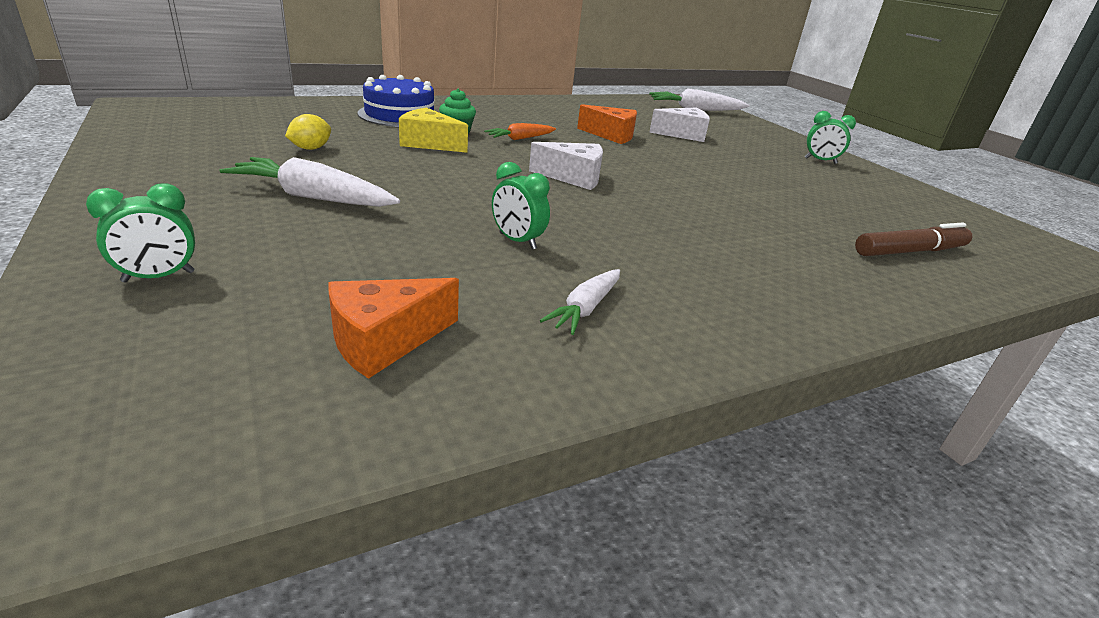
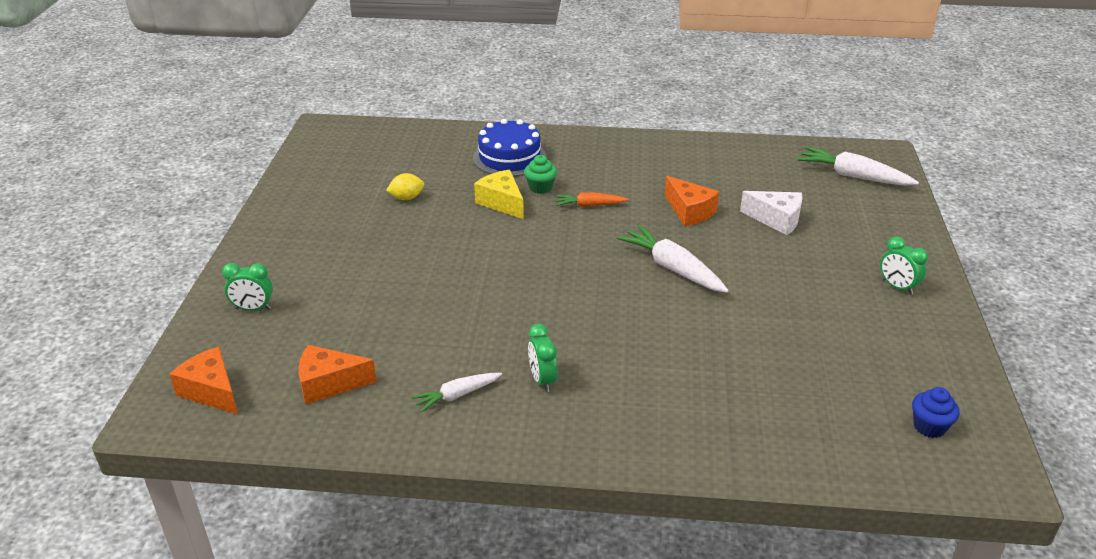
camera: 35 degrees right, 5 degrees up
(150, 410) = (211, 391): none -> orange cheese
(313, 197) = (371, 255): white carrot -> white carrot (672, 268)
(517, 241) = (470, 327): green clock -> green clock (542, 380)
(573, 177) = (584, 267): white cheese -> none
(910, 251) = (800, 420): brown marker -> none
(986, 235) = (929, 426): none -> blue cupcake

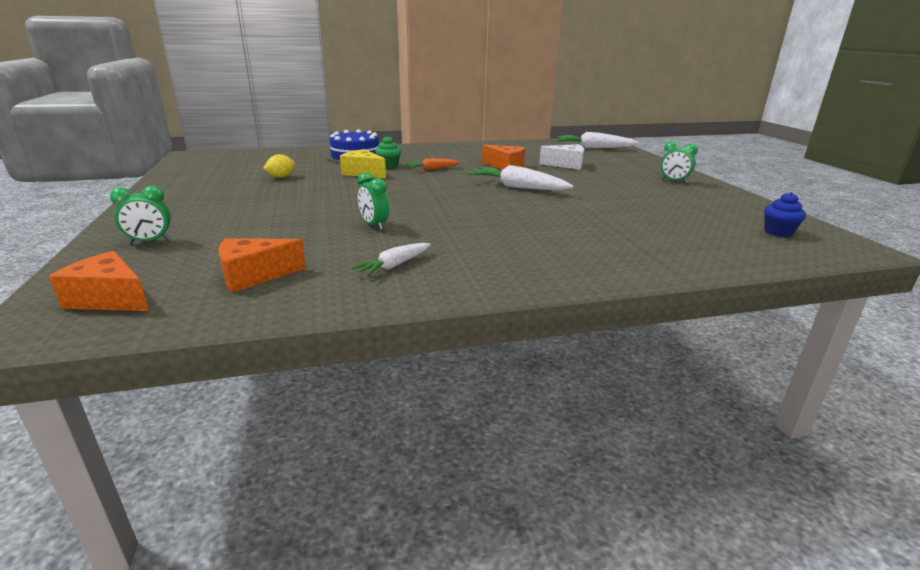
camera: 20 degrees left, 10 degrees down
(542, 380) = (467, 247): green clock -> green clock (374, 225)

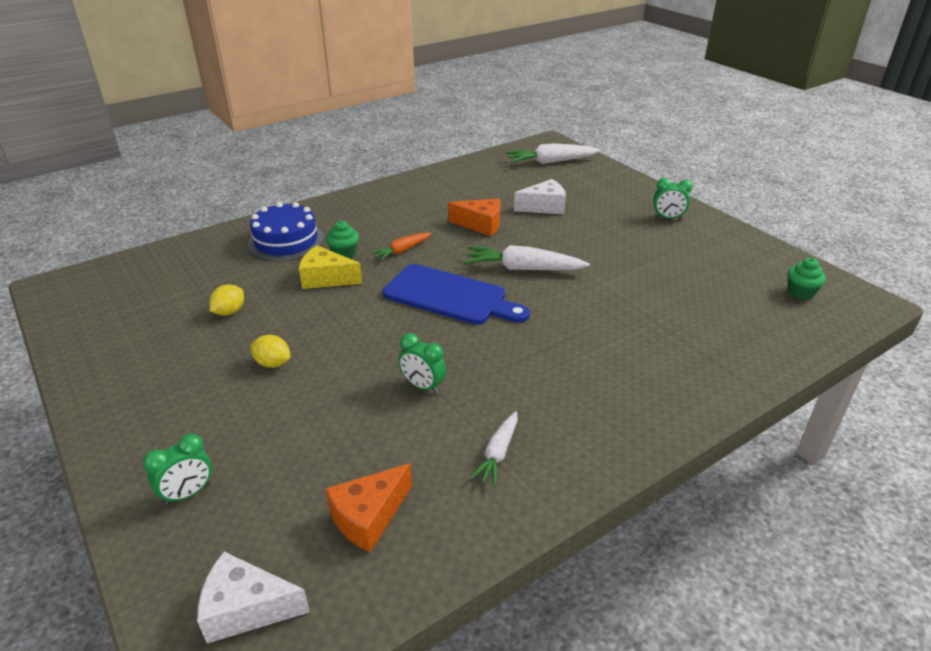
camera: 20 degrees left, 10 degrees up
(110, 299) = (246, 608): orange cheese -> white cheese
(281, 200) = (273, 363): none -> yellow lemon
(444, 191) = (450, 296): none -> blue cutting board
(778, 232) = (800, 293): blue cupcake -> green cupcake

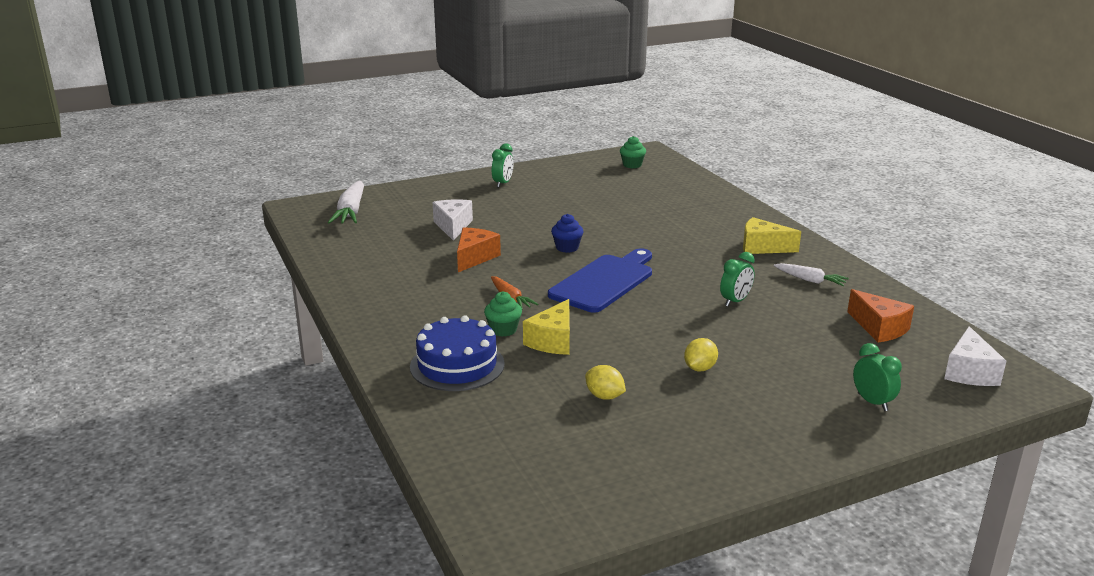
camera: 80 degrees left, 10 degrees down
(522, 269) = (567, 248): white carrot -> blue cupcake
(587, 410) = (762, 247): none -> yellow cheese

